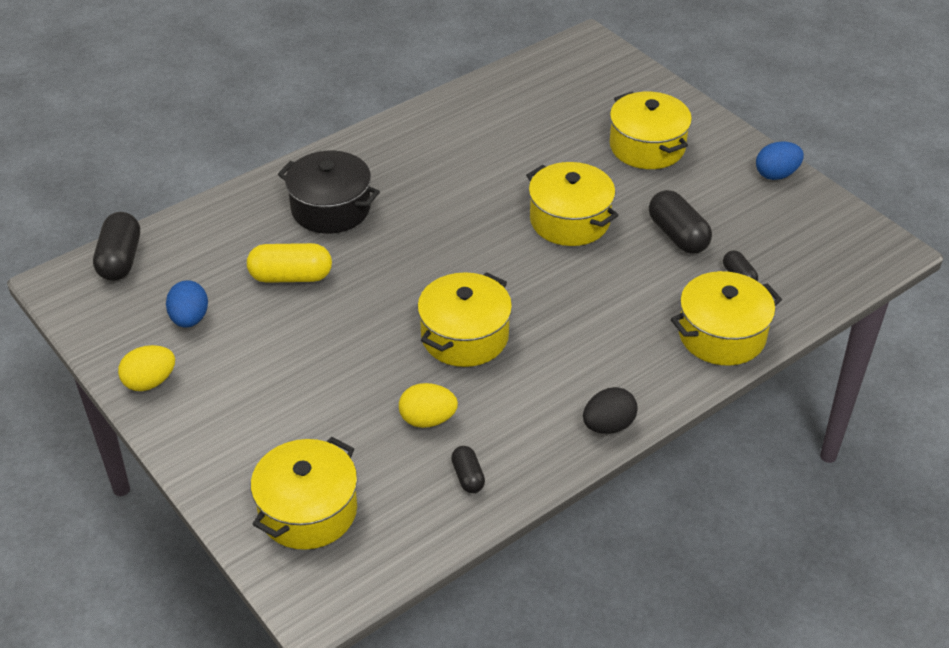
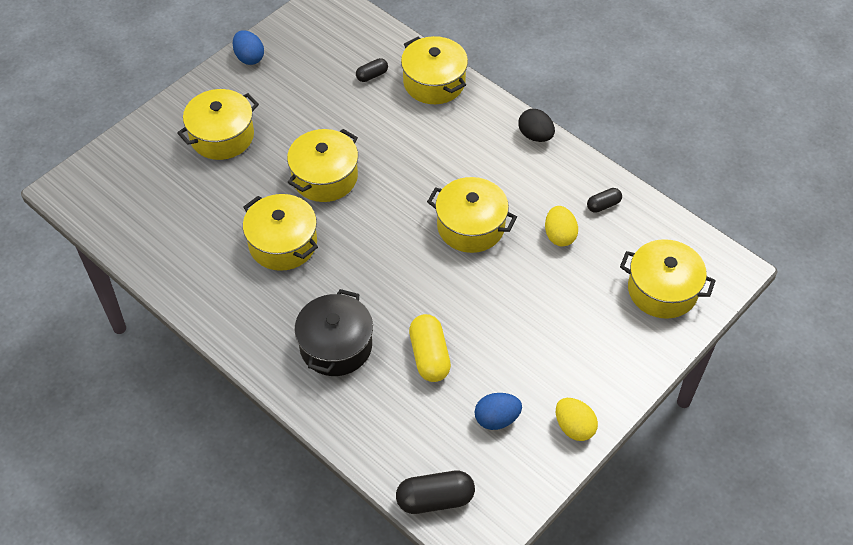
camera: 100 degrees left, 10 degrees up
(479, 181) = (283, 243): none -> yellow pot
(677, 235) = (331, 111): black capsule -> none

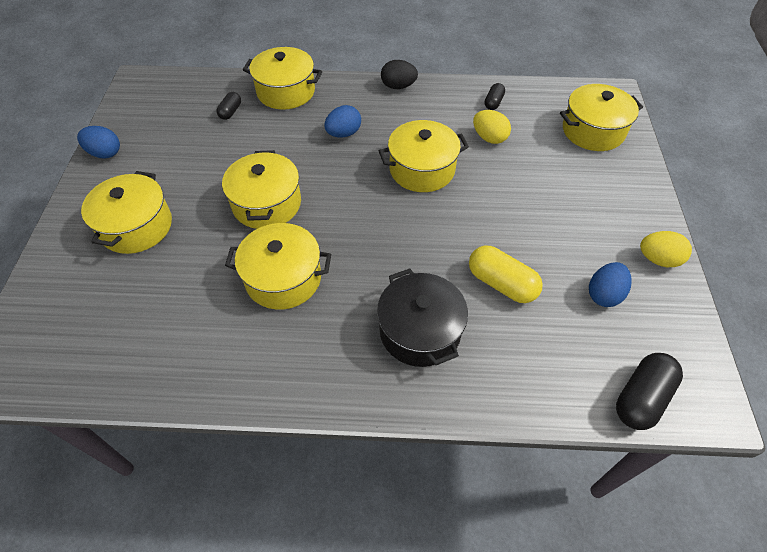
camera: 40 degrees left, 0 degrees up
(441, 153) = (343, 133): none -> blue egg

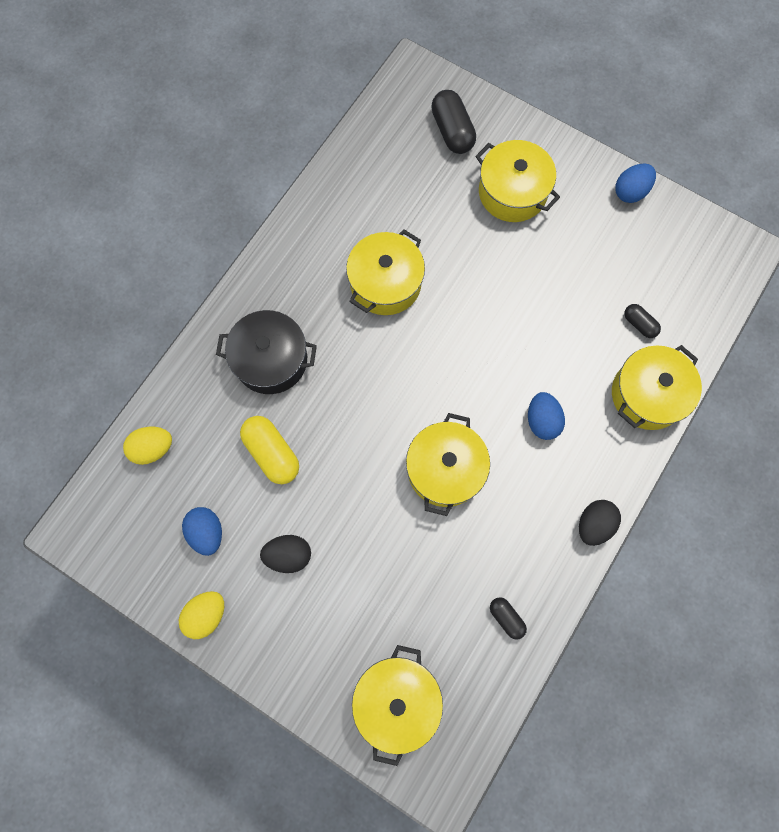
camera: 120 degrees right, 20 degrees up
(266, 204) = (480, 305): yellow pot -> none
(489, 138) = (451, 570): yellow egg -> yellow egg (153, 448)
(501, 283) = (272, 453): yellow capsule -> yellow capsule turned 75 degrees clockwise
(566, 230) = (288, 555): none -> black egg
(641, 398) = (113, 485): black capsule -> black capsule (452, 131)

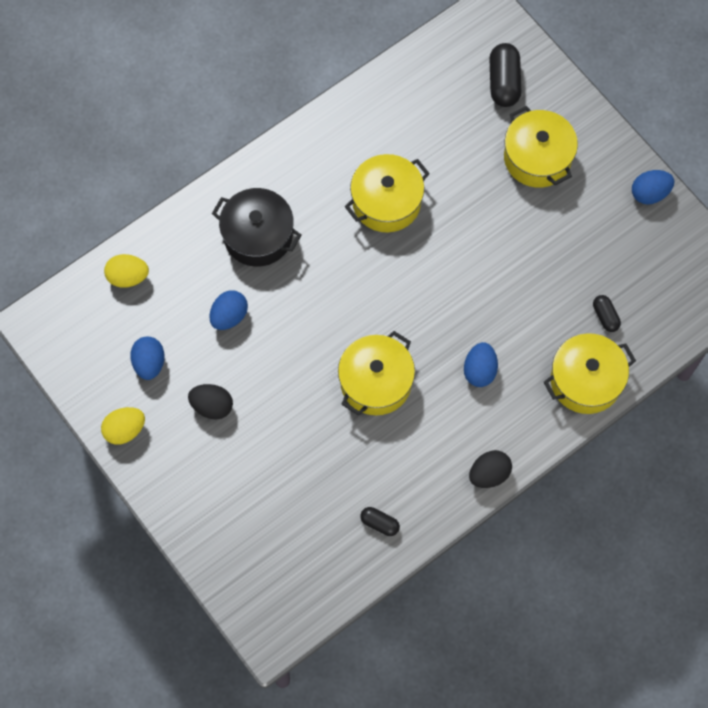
camera: 20 degrees right, 5 degrees down
(272, 453) = (229, 316): yellow capsule -> blue egg
(396, 700) = (259, 555): yellow pot -> none
(506, 618) = (379, 523): black capsule -> black capsule turned 45 degrees counterclockwise

